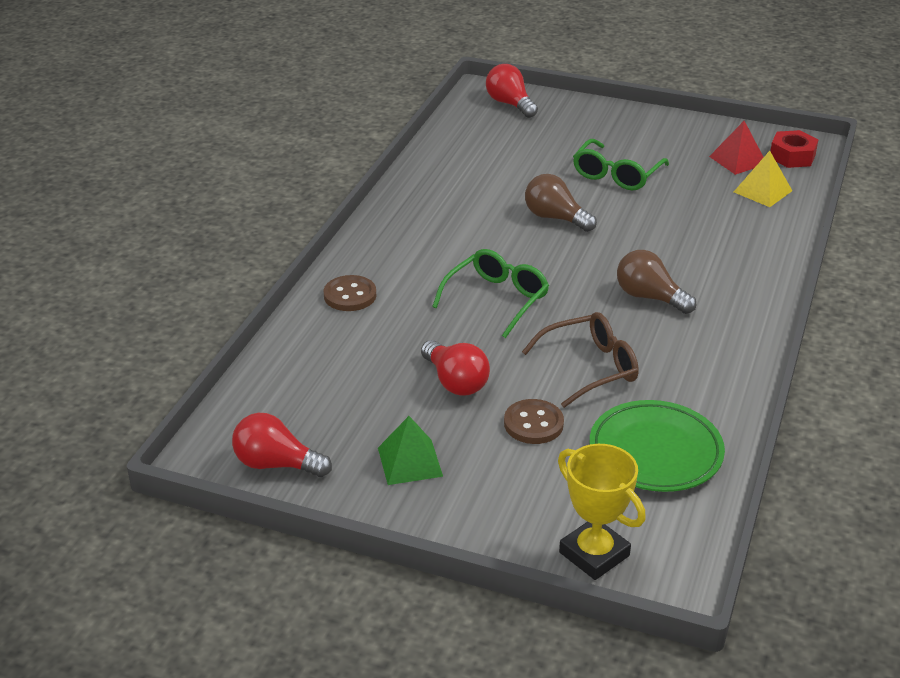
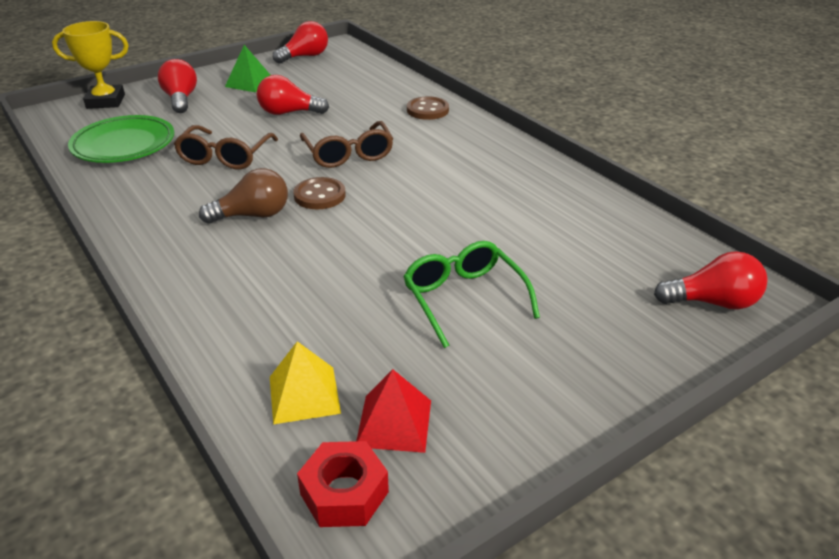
camera: 125 degrees right, 0 degrees up
(496, 300) = (348, 154): green glasses -> brown glasses
(516, 489) = (181, 99): none -> red light bulb
(533, 424) = (214, 121): brown button -> brown button (319, 195)
(555, 218) = (425, 224): brown light bulb -> none

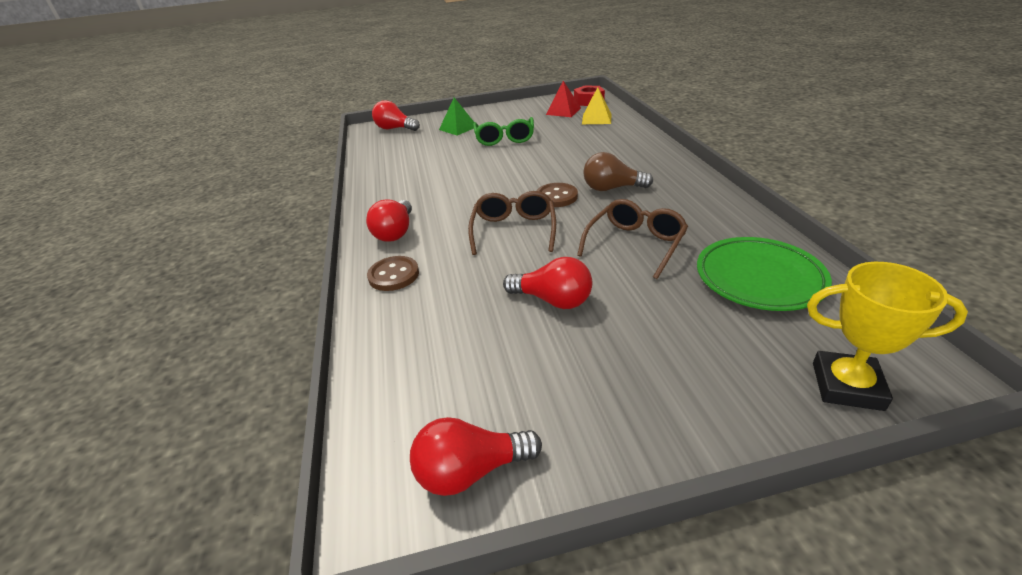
camera: 155 degrees left, 0 degrees up
(181, 99) = (711, 363): red light bulb -> red light bulb (395, 232)
(249, 83) = (597, 389): green pyramid -> green pyramid (458, 128)

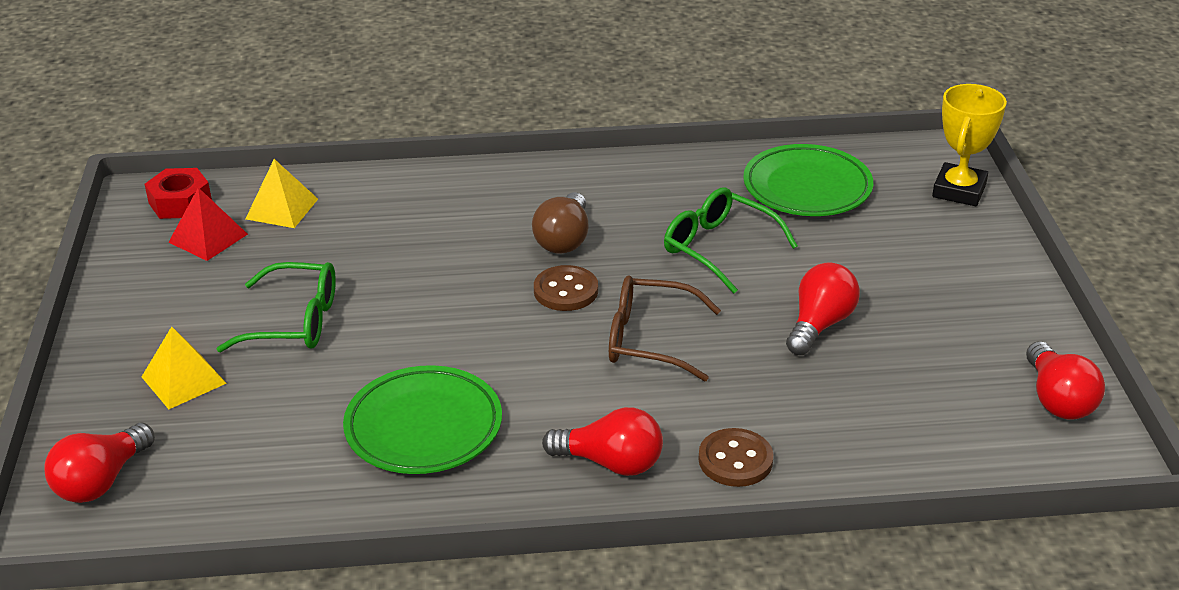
camera: 85 degrees left, 0 degrees up
(427, 179) = (423, 427): none -> green plate
(458, 128) = (183, 380): green pyramid -> yellow pyramid
(635, 244) = (719, 248): brown glasses -> green glasses

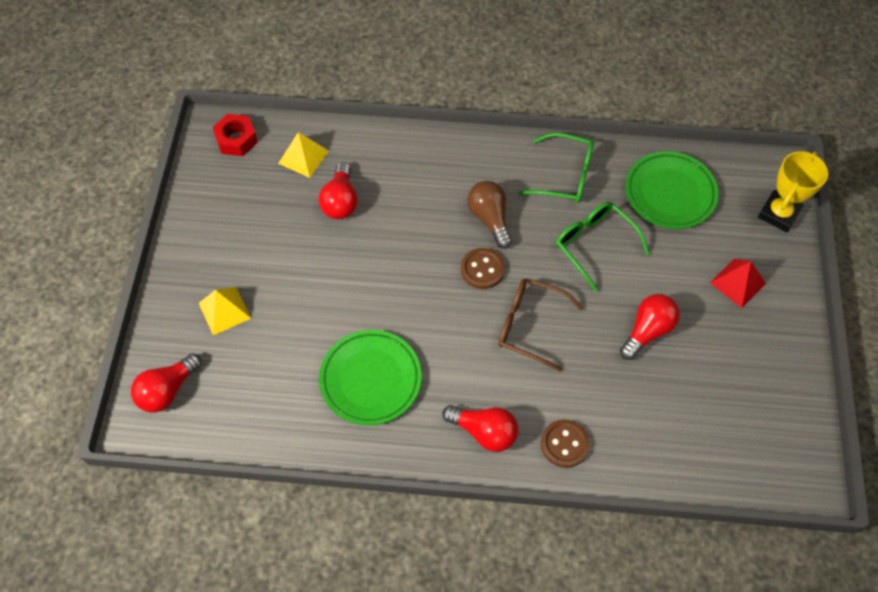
camera: 10 degrees right, 25 degrees up
(208, 238) = (251, 178): red pyramid -> red pyramid (737, 283)
(293, 321) = (299, 268): green glasses -> green glasses (564, 176)
(564, 239) = (490, 218): brown light bulb -> brown light bulb turned 135 degrees clockwise
(1057, 399) = (791, 428): red light bulb -> red light bulb (340, 201)

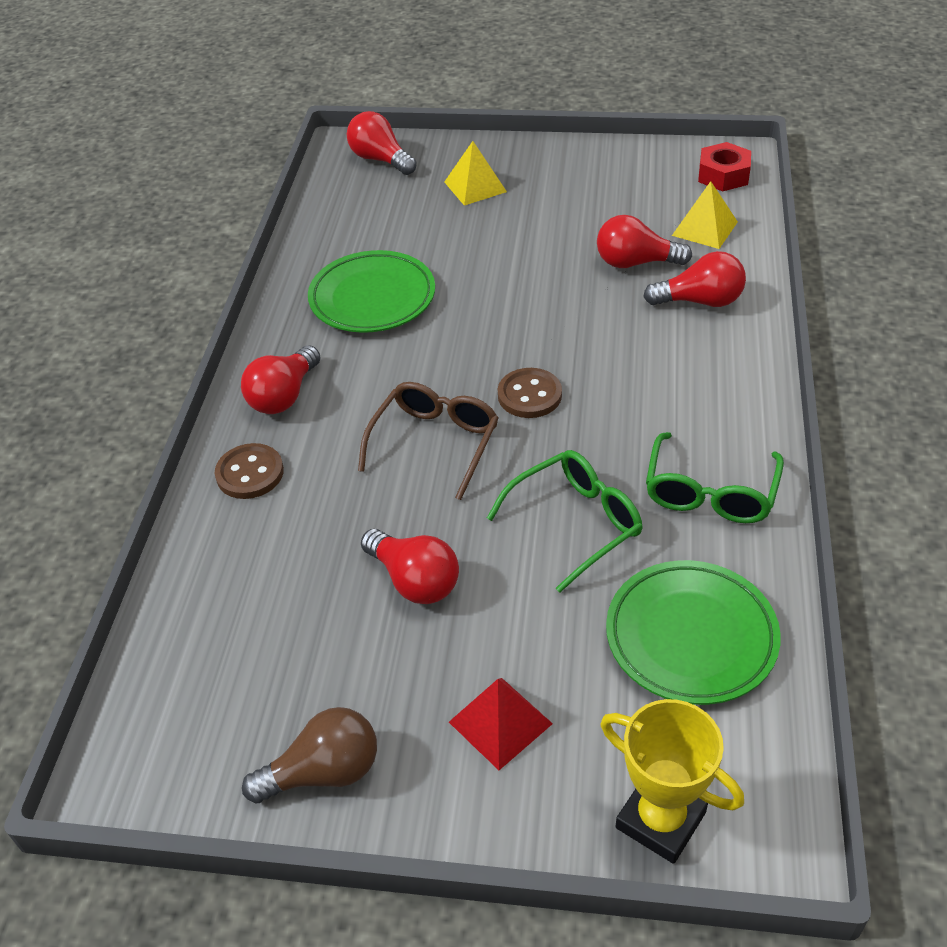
camera: 95 degrees right, 15 degrees down
(387, 166) = (700, 301): none -> red light bulb
(490, 218) = (618, 403): brown light bulb -> brown light bulb (323, 772)

